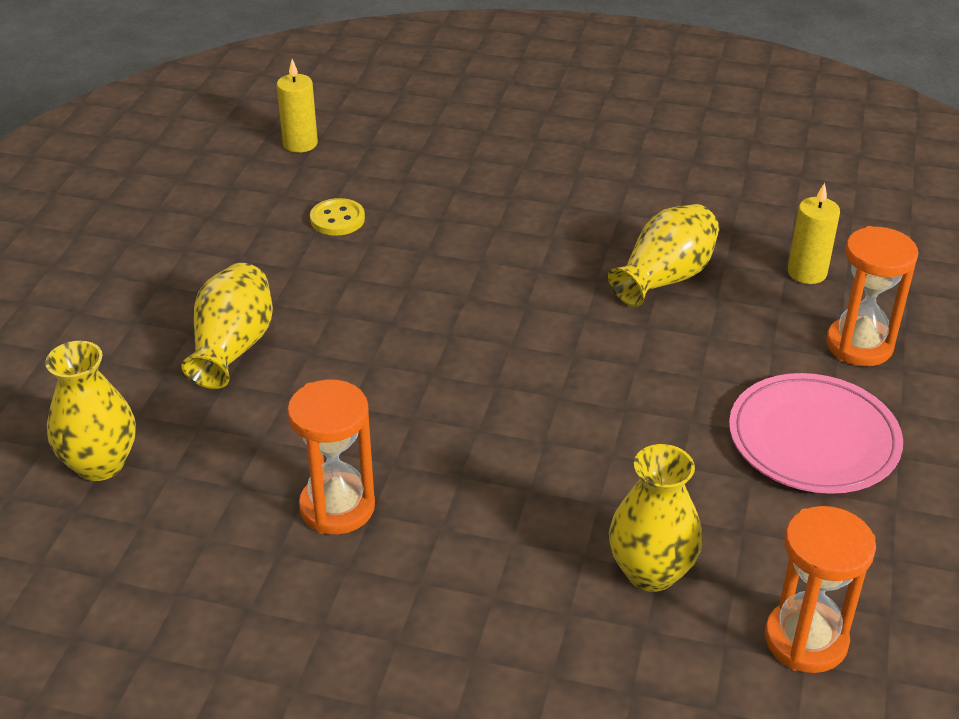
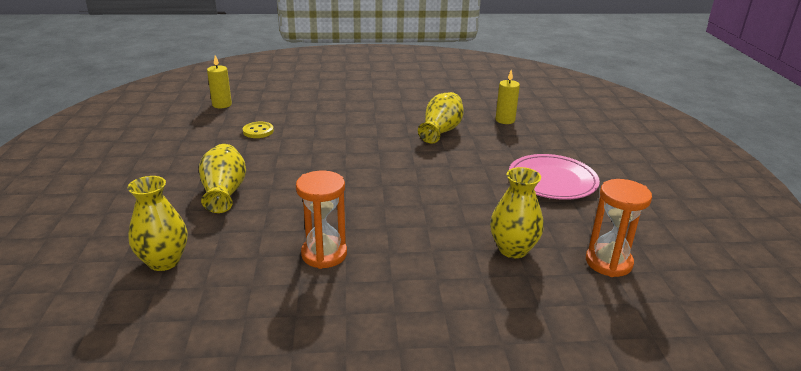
camera: 20 degrees left, 10 degrees down
(859, 345) = (547, 142): orange hourglass -> none

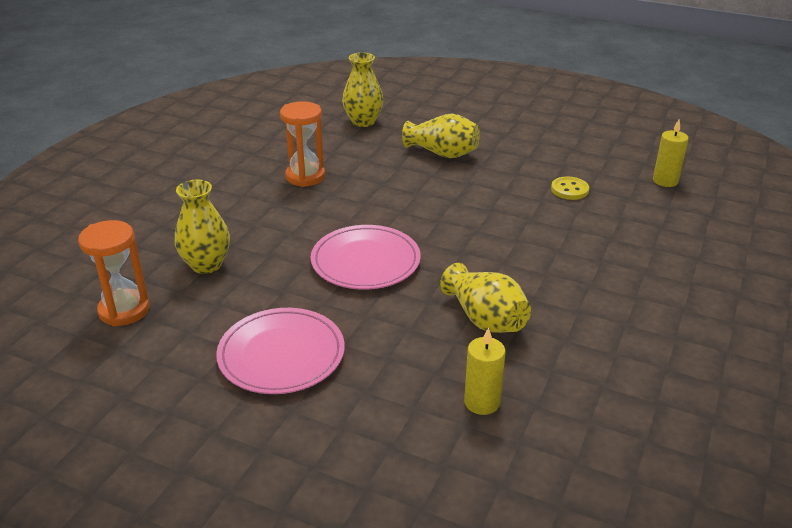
camera: 120 degrees right, 5 degrees up
(428, 181) = (365, 261): none -> pink plate

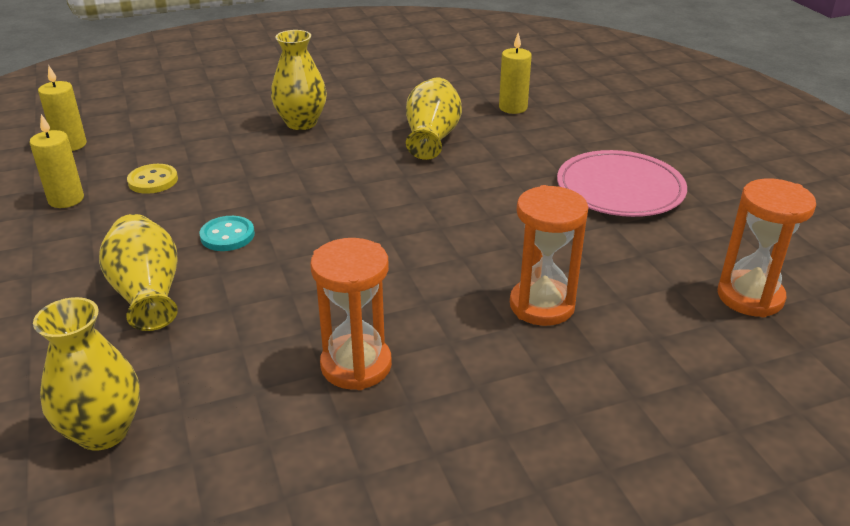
camera: 135 degrees left, 0 degrees up
(206, 265) = (619, 302): yellow vase -> yellow vase (301, 123)
(249, 241) = (542, 305): none -> orange hourglass
(365, 261) = (451, 220): pink plate -> none
(465, 188) = (227, 235): none -> turquoise button
(580, 161) = (66, 199): none -> yellow candle

